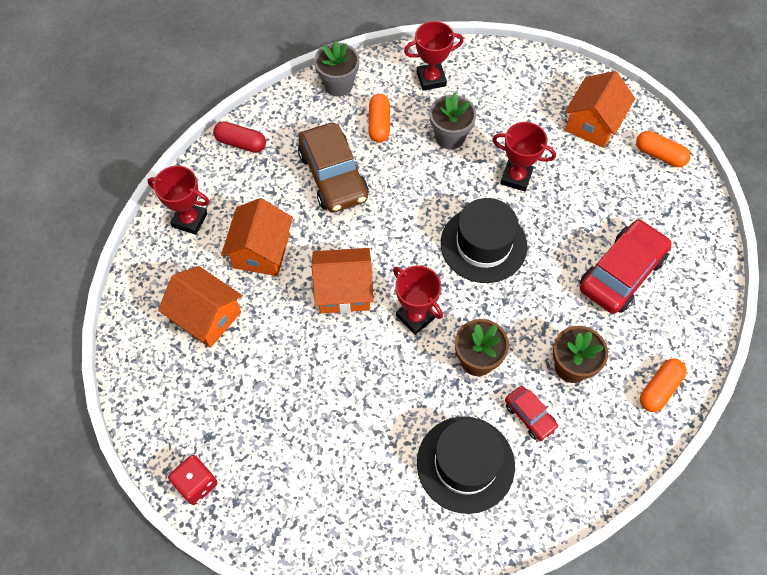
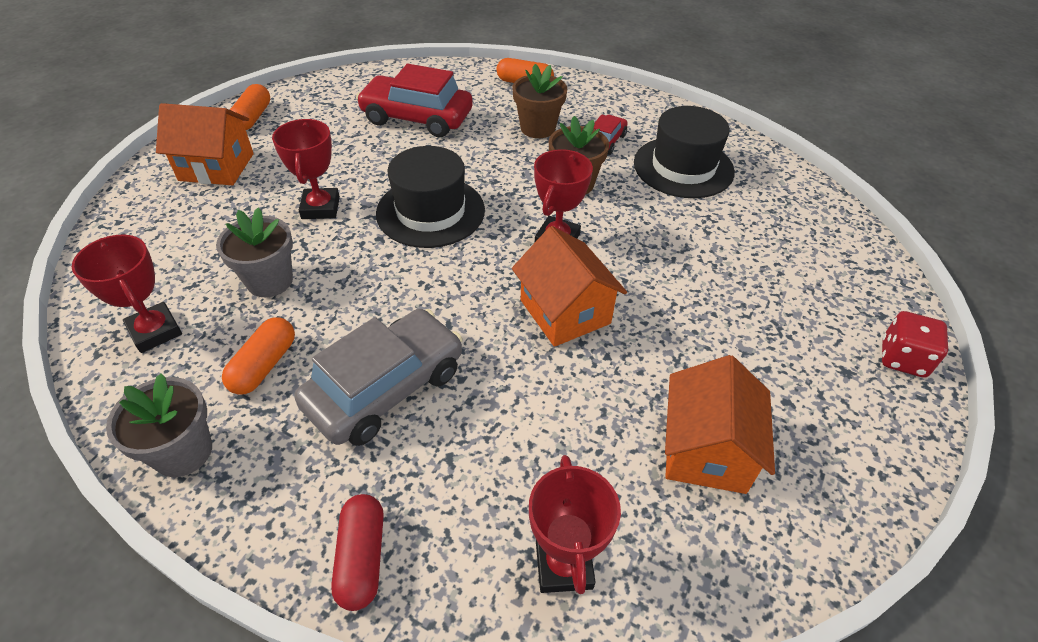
camera: 115 degrees left, 15 degrees down
(261, 251) = (562, 427): orange house -> none
(333, 176) = (385, 388): brown car -> grey car
(379, 124) = (264, 365): orange capsule -> orange capsule turned 45 degrees counterclockwise

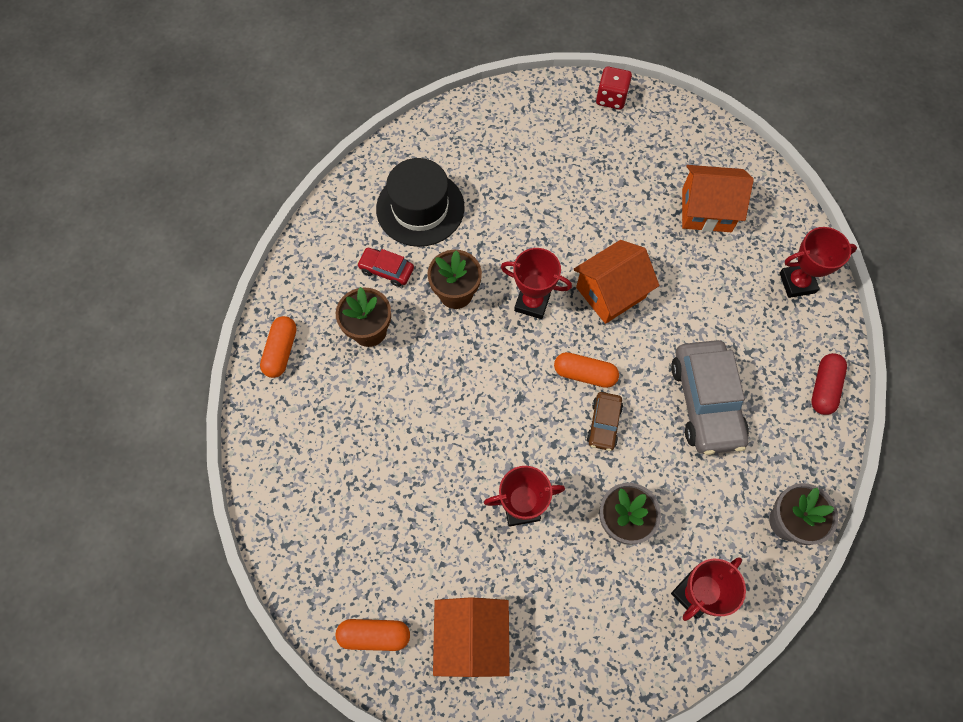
camera: 95 degrees left, 20 degrees up
(264, 365) = (706, 493): orange capsule -> orange capsule (584, 374)
(362, 558) = (823, 388): red capsule -> red capsule turned 60 degrees counterclockwise
(385, 388) = (705, 402): grey car -> grey car turned 135 degrees counterclockwise
(389, 281) = (604, 424): none -> brown car
(417, 118) = (360, 451): red car -> none
(430, 211) = (511, 408): black hat -> none

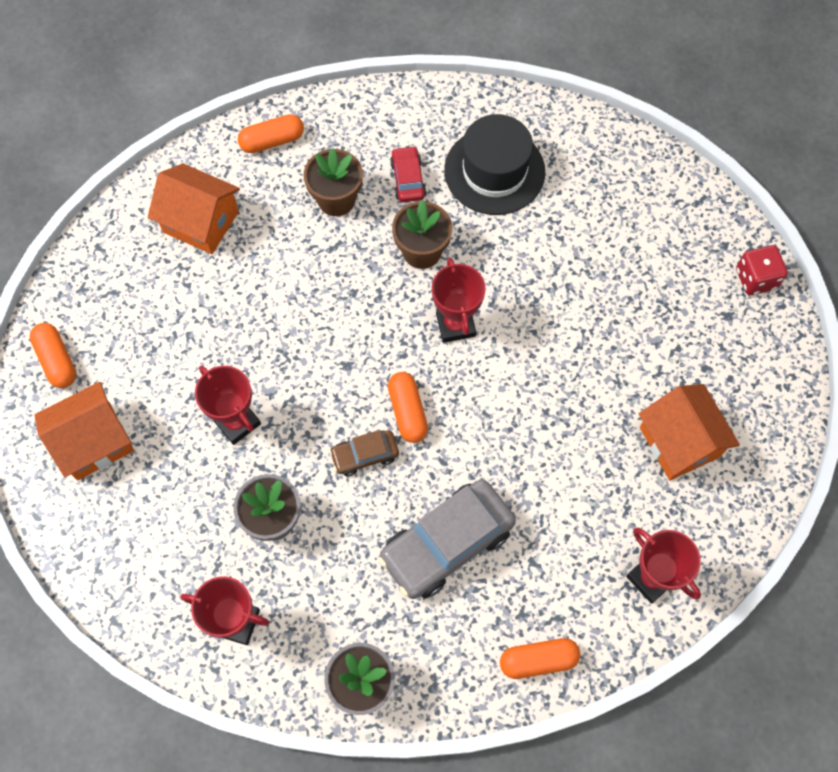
camera: 60 degrees right, 0 degrees up
(610, 292) = (514, 392): orange house -> orange house (200, 222)
(823, 388) = (538, 660): red capsule -> orange capsule

